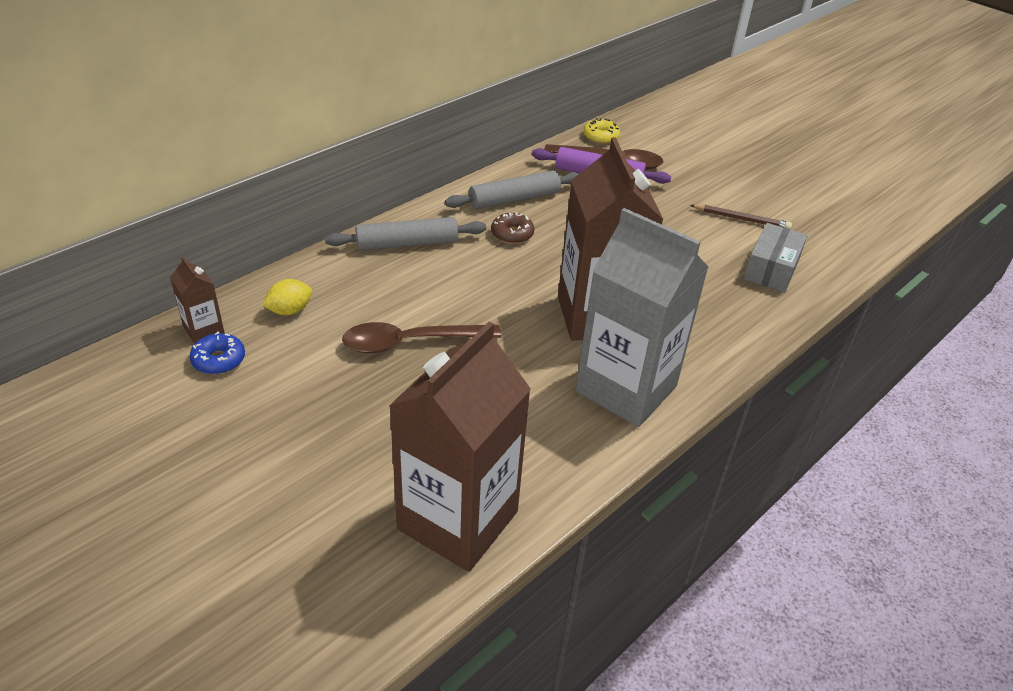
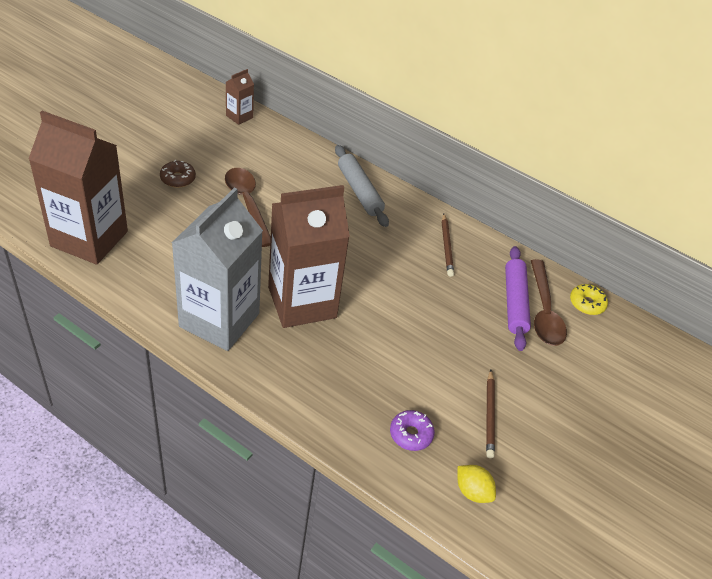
camera: 75 degrees right, 5 degrees up
(219, 360) = (213, 127): blue donut -> none
(290, 310) = (266, 147): yellow lemon -> yellow lemon (472, 491)
(512, 234) = (394, 248): brown donut -> brown donut (178, 179)
(514, 199) = (446, 246): grey rolling pin -> brown pencil
(771, 269) = (411, 434): grey box -> purple donut

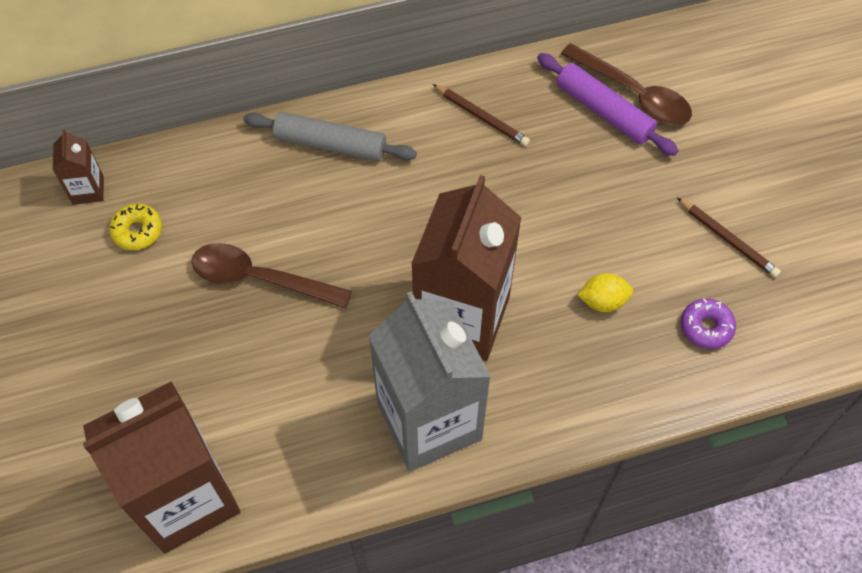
camera: 45 degrees left, 15 degrees up
(178, 179) = (152, 332): brown donut -> none
(472, 491) = (803, 318): yellow lemon -> yellow lemon (603, 301)
(586, 303) = (649, 48): yellow donut -> yellow donut (137, 231)

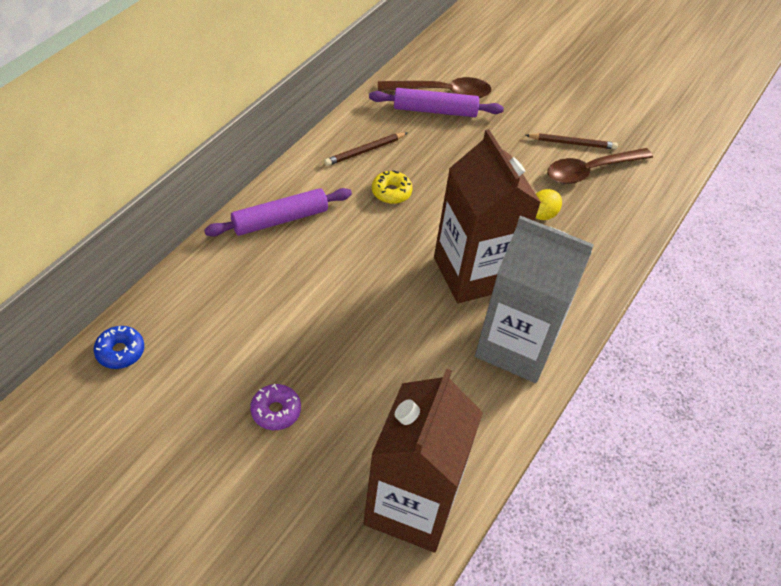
camera: 45 degrees left, 10 degrees down
(88, 190) = (120, 351): brown carton -> blue donut
(137, 231) = (191, 356): yellow donut -> yellow donut (391, 192)
(259, 278) = (316, 331): brown spoon -> brown spoon (590, 171)
(330, 144) = (280, 219): grey rolling pin -> purple rolling pin
(482, 117) = (365, 151): brown pencil -> brown pencil turned 150 degrees clockwise
(706, 327) = (609, 196): purple donut -> purple donut (276, 411)

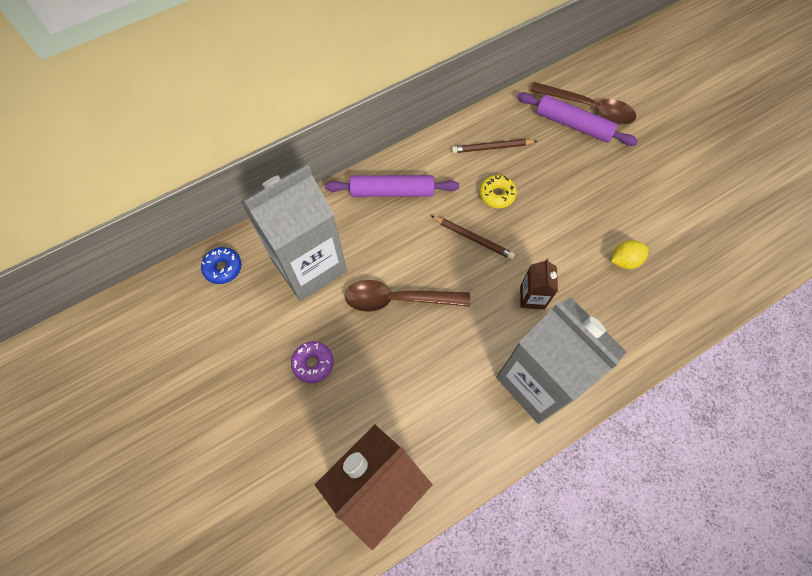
camera: 30 degrees right, 15 degrees up
(223, 317) = (309, 266): none -> grey carton
(473, 273) = (532, 297): brown carton -> brown carton, size x0.43
(572, 143) = (690, 196): brown pencil -> brown pencil (473, 238)
(590, 171) = (694, 230): brown spoon -> brown spoon (397, 299)

